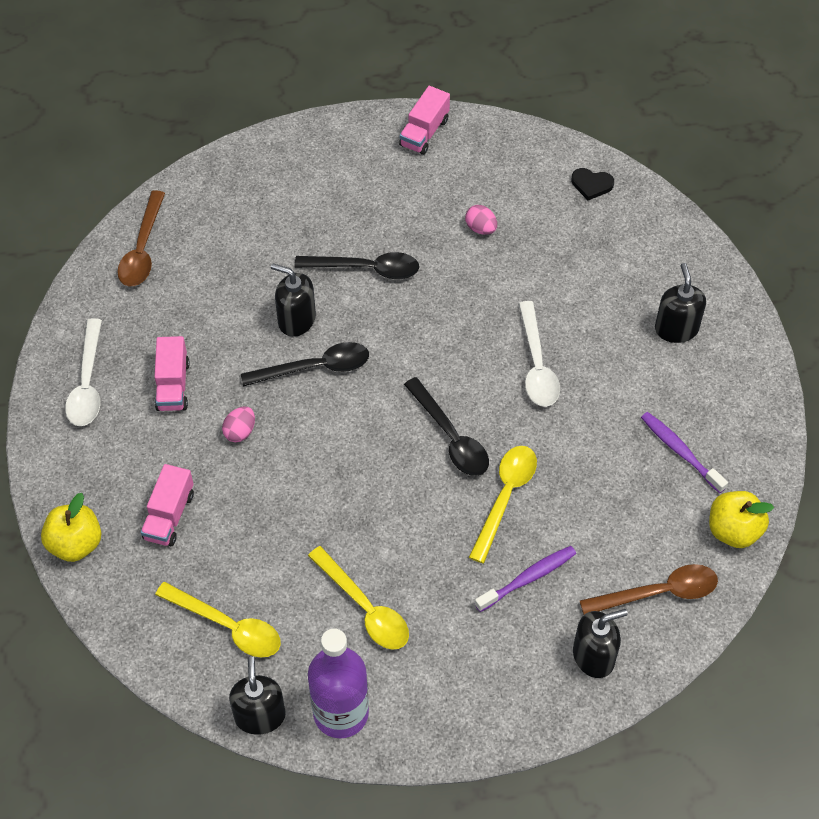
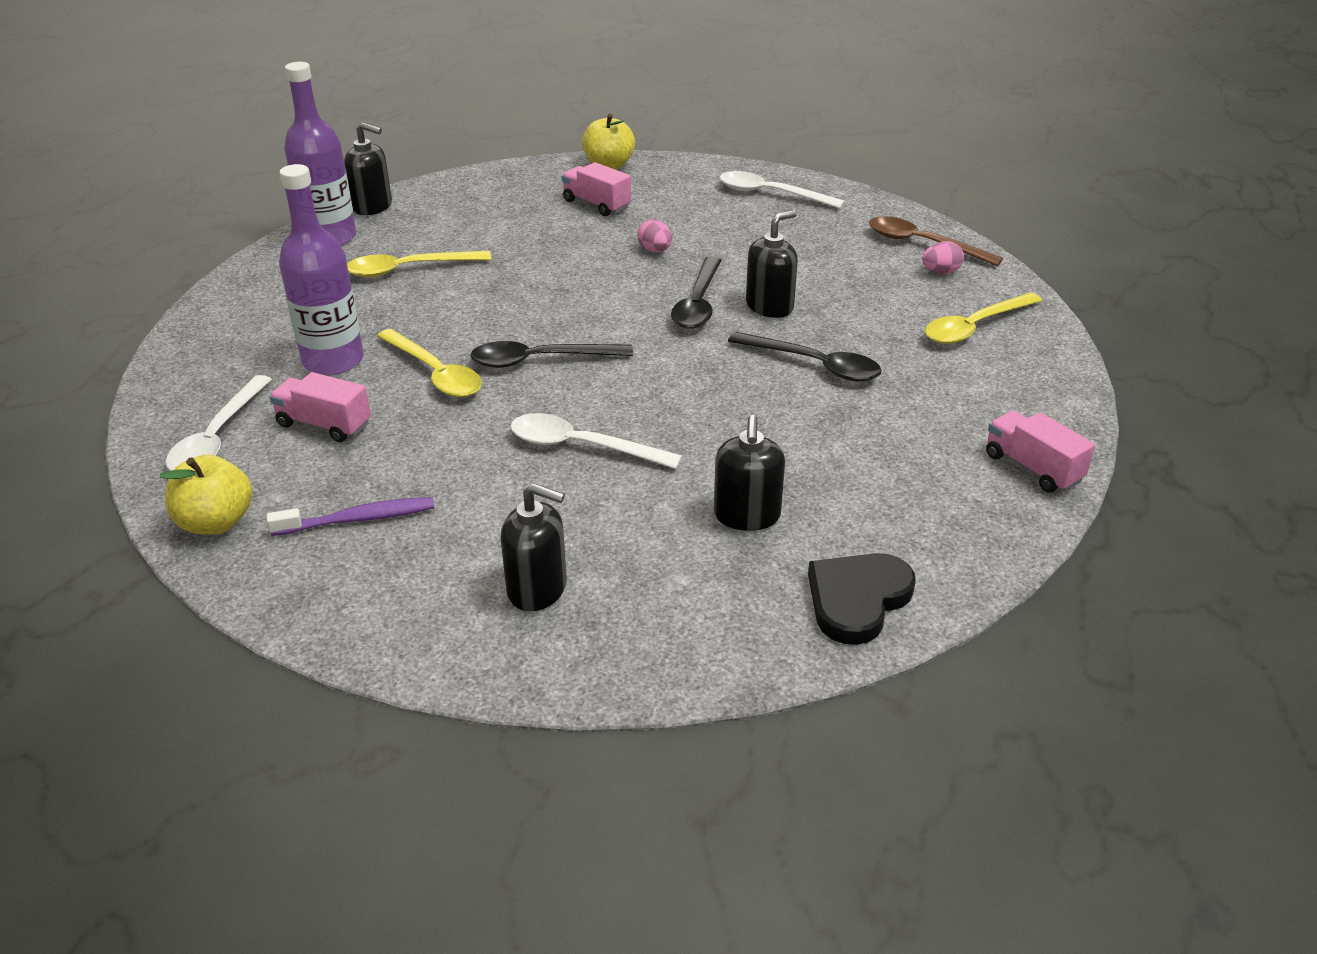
camera: 115 degrees right, 20 degrees down
(173, 385) = (737, 229): pink truck -> pink truck (324, 424)
(227, 626) = (465, 209): yellow spoon -> yellow spoon (975, 327)
(366, 269) = (814, 365): black spoon -> black spoon turned 90 degrees counterclockwise
(480, 228) = (829, 466): pink egg -> pink egg (940, 272)
(528, 578) = (333, 360): purple toothbrush -> purple bottle
(591, 185) = (857, 599): black heart -> black heart, size x1.68
(594, 656) = (210, 374): black soap dispenser -> black soap dispenser (747, 515)
(658, 593) = (218, 437): brown spoon -> white spoon

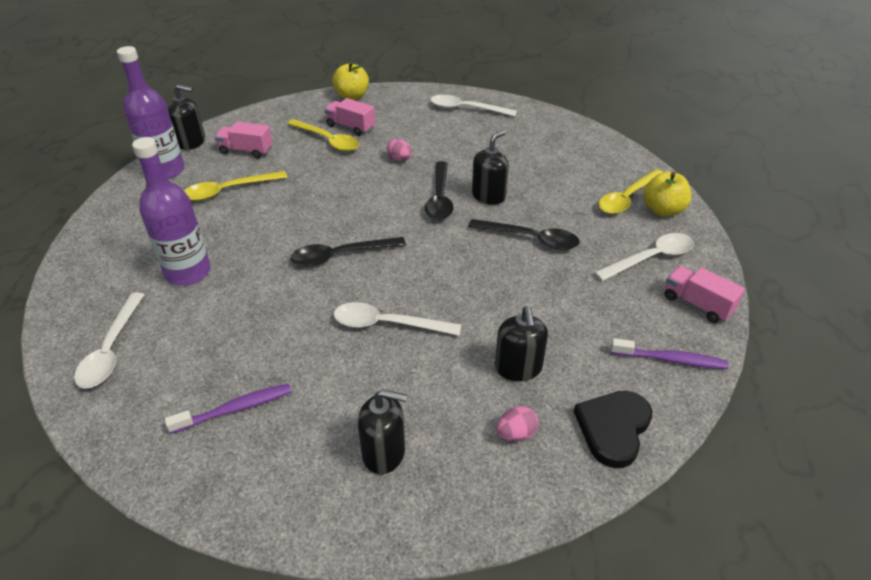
camera: 10 degrees left, 5 degrees up
(216, 522) = (124, 427): yellow apple -> yellow apple (662, 210)
(324, 424) = (192, 328): pink truck -> pink truck (246, 151)
(435, 373) = (266, 275): yellow spoon -> yellow spoon (328, 140)
(923, 244) = (575, 138): brown spoon -> none
(940, 272) = (593, 158): pink egg -> pink egg (516, 434)
(968, 530) = (670, 359): none -> purple toothbrush
(983, 405) = (651, 258): none -> white spoon

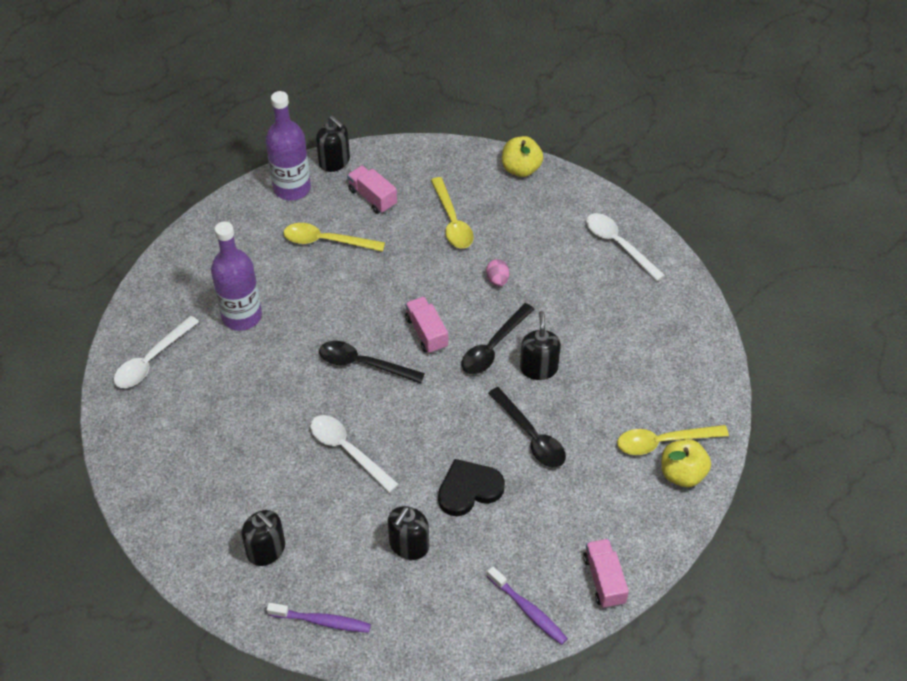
camera: 35 degrees right, 10 degrees up
(235, 409) = (198, 458): purple toothbrush -> purple toothbrush (322, 621)
(351, 127) = (486, 213): pink truck -> pink truck (426, 333)
(488, 196) = (538, 368): black soap dispenser -> black soap dispenser turned 75 degrees counterclockwise
(516, 434) = (361, 592): pink egg -> none
(613, 428) = (430, 632): black heart -> black heart (469, 489)
(651, 258) = (614, 515): white spoon -> none

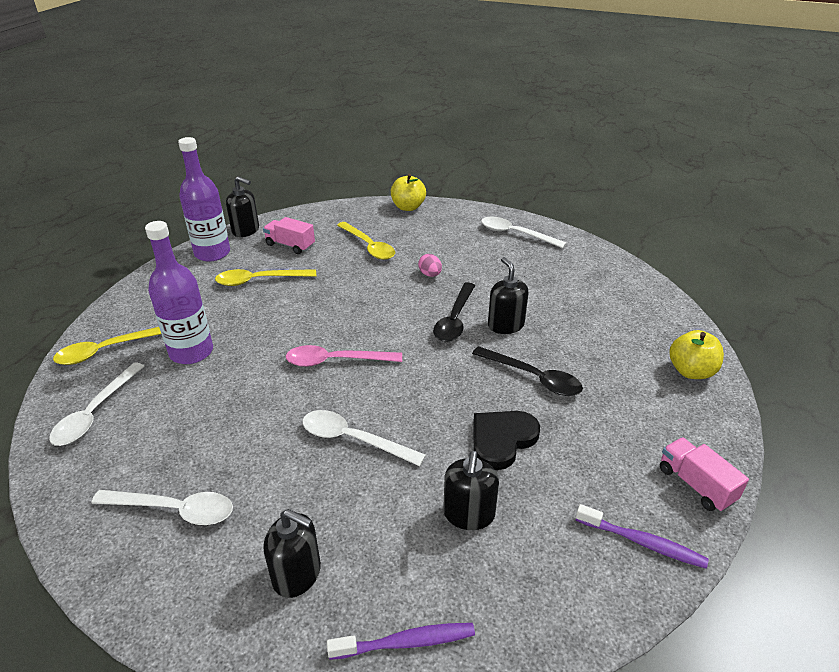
camera: 20 degrees left, 15 degrees down
(194, 470) = (174, 510): none -> white spoon
(363, 364) = (336, 361): black spoon -> pink spoon
(426, 333) = (386, 323): pink truck -> none
(663, 442) = (654, 351): yellow spoon -> yellow spoon (108, 350)

